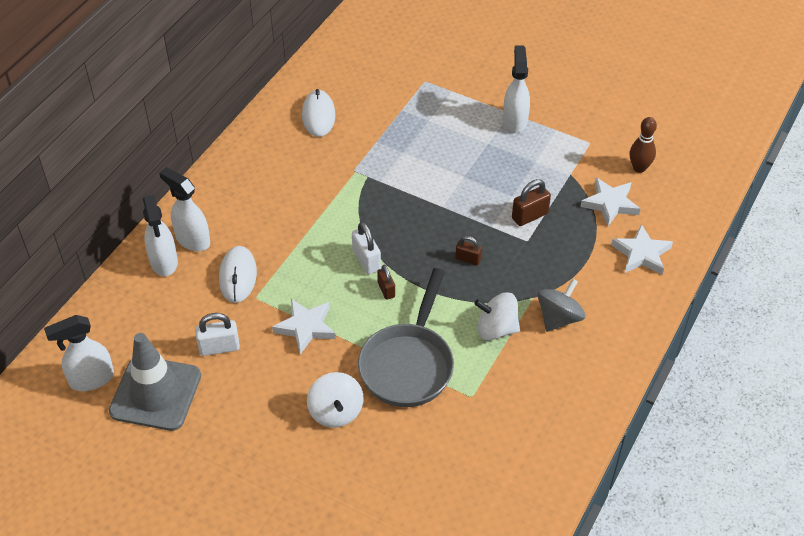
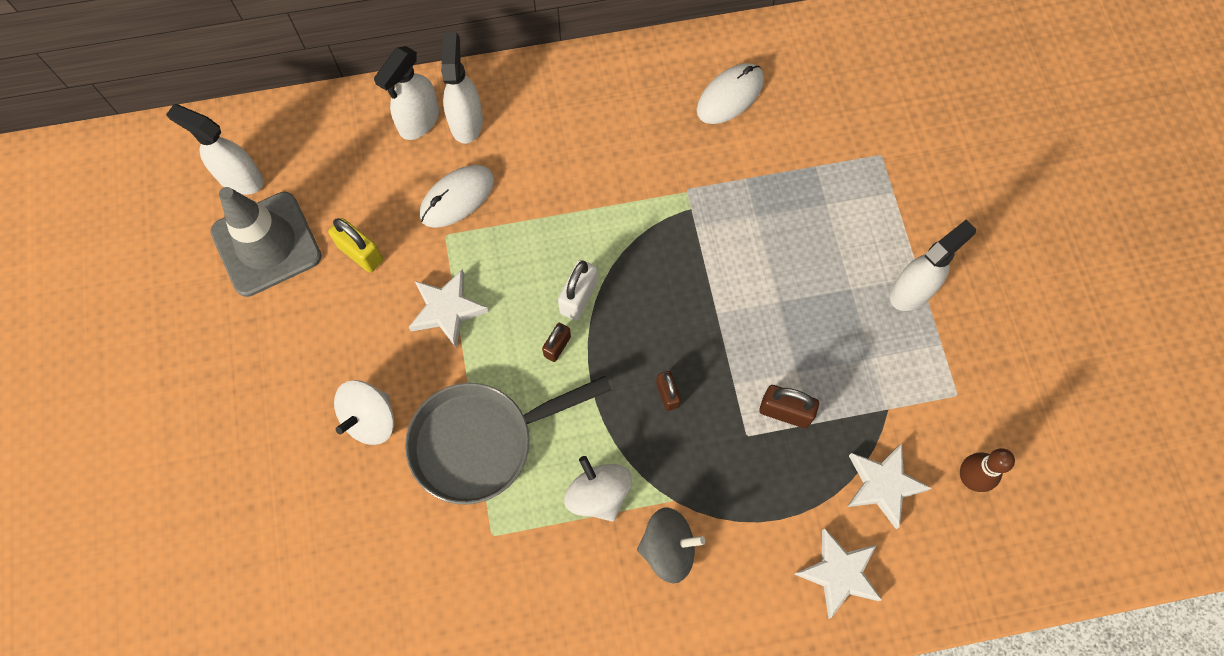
camera: 50 degrees right, 20 degrees up
(219, 347) = (360, 253): white padlock -> yellow padlock

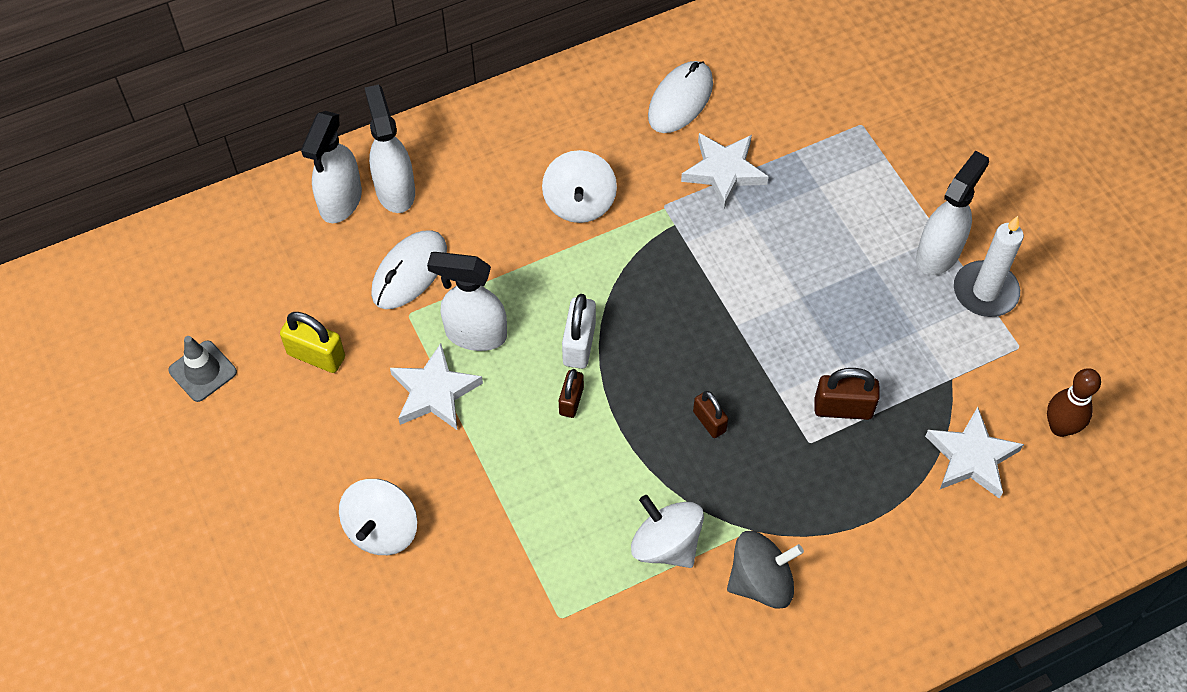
camera: 15 degrees left, 10 degrees down
(240, 178) = (149, 308): white spray bottle -> white spray bottle (475, 334)
(266, 244) = (203, 371): grey traffic cone -> grey traffic cone, size x0.49
(481, 442) = (517, 522): grey pan -> none
(616, 170) = (579, 203): none -> white spinning top
(839, 573) = (954, 560): white star -> white star (724, 171)
(942, 336) = (985, 292): none -> white candle

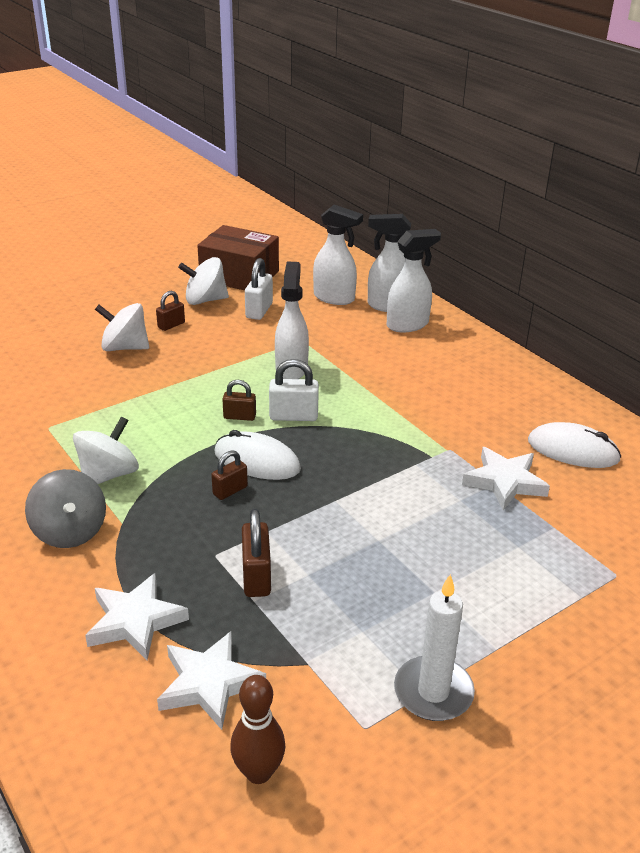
camera: 80 degrees right, 25 degrees down
(203, 371) = (239, 275): grey traffic cone -> brown box
(316, 355) = (259, 310): yellow padlock -> white padlock
(332, 469) = (171, 325): none -> brown padlock
(409, 272) = (338, 337): white mouse -> white mouse (257, 461)
(434, 392) = (238, 357): white star -> white star (135, 621)
(579, 203) = (432, 405): white spinning top -> white spinning top (205, 300)
(938, 253) = (472, 647): white spray bottle -> white spray bottle (334, 298)

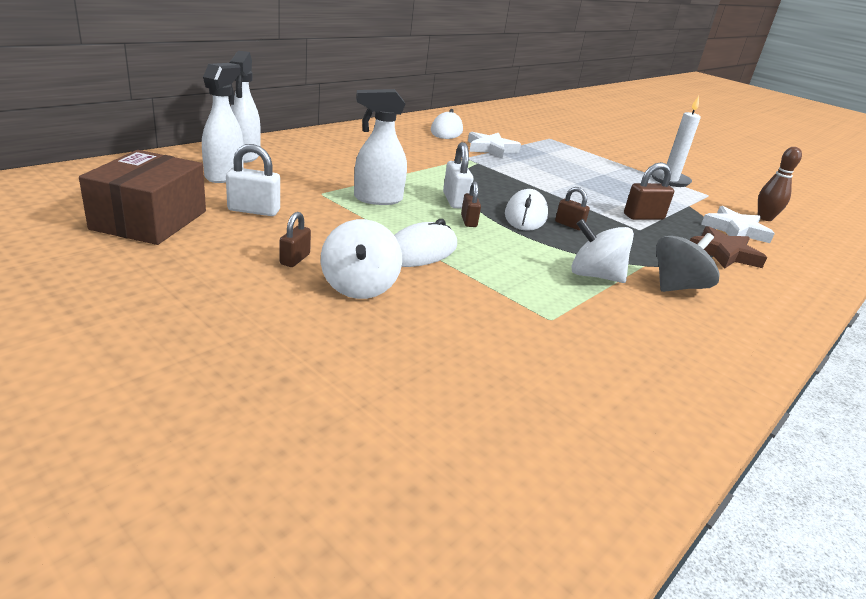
camera: 105 degrees left, 5 degrees down
(135, 621) = (723, 253): white star -> brown star
(171, 325) = (295, 259): brown padlock -> brown padlock turned 75 degrees clockwise
(176, 379) = (420, 251): none -> white mouse
(205, 300) = (223, 240): white spinning top -> none
(408, 325) = (284, 152): white spray bottle -> none

